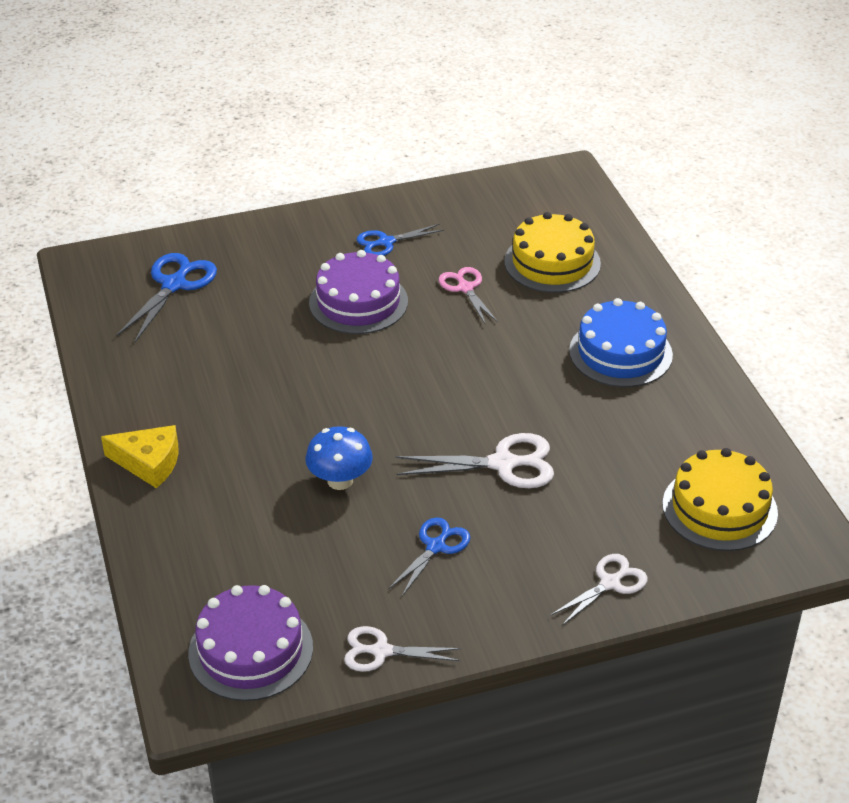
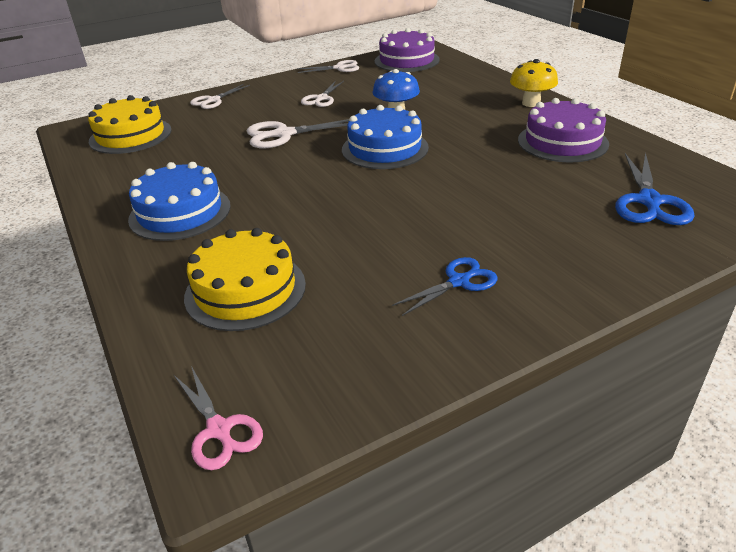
camera: 170 degrees right, 5 degrees down
(149, 463) = (531, 103): yellow cheese -> yellow mushroom
(358, 302) = (451, 215): purple cake -> purple cake (562, 142)
(383, 408) = (385, 148): none -> blue cake
(436, 546) = (321, 98): blue scissors -> white scissors
(465, 288) = (344, 245): pink scissors -> pink scissors (219, 430)

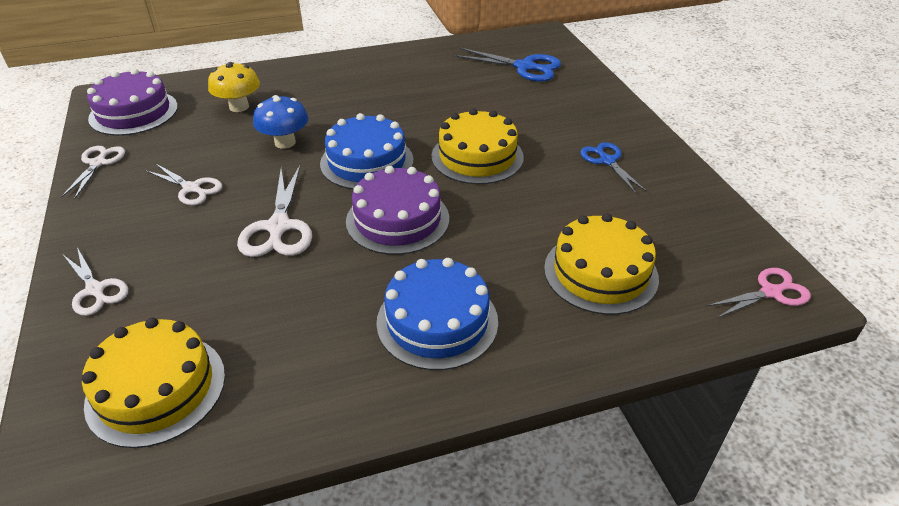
camera: 80 degrees left, 5 degrees up
(421, 198) = (477, 156): none -> yellow cake
(531, 103) = (327, 69): yellow mushroom -> yellow mushroom (239, 107)
(562, 142) = (415, 74): purple cake -> purple cake (397, 219)

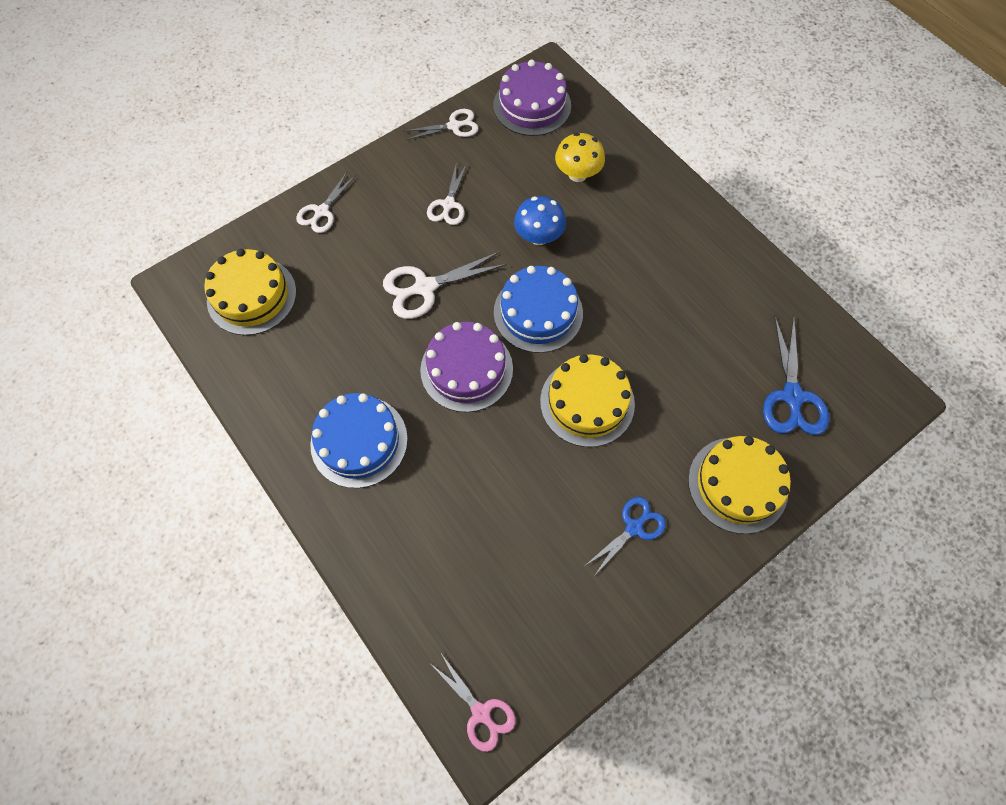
camera: 70 degrees right, 25 degrees up
(600, 273) = (456, 553): yellow cake -> yellow cake (737, 484)

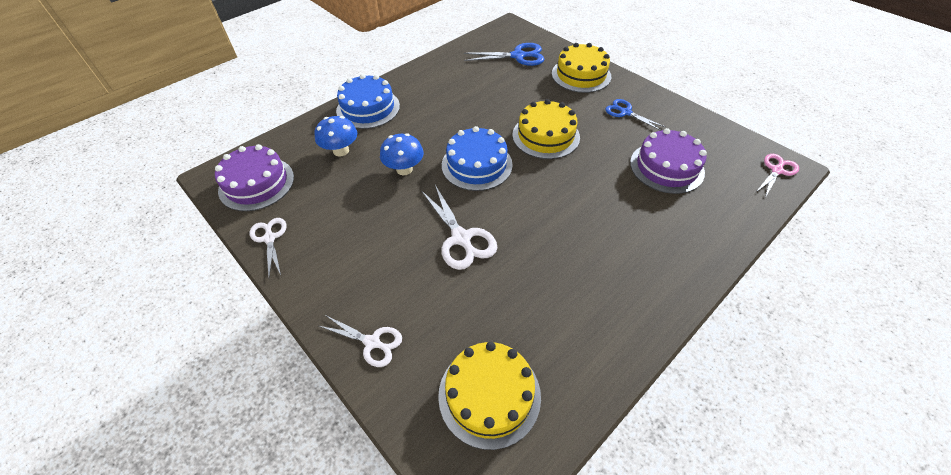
camera: 95 degrees left, 15 degrees down
(359, 441) = (622, 265): blue cake -> blue cake (368, 108)
(448, 205) = (368, 232): white scissors -> none
(466, 369) = (536, 202): purple cake -> purple cake (666, 167)
(577, 174) = (341, 151): yellow mushroom -> blue mushroom

